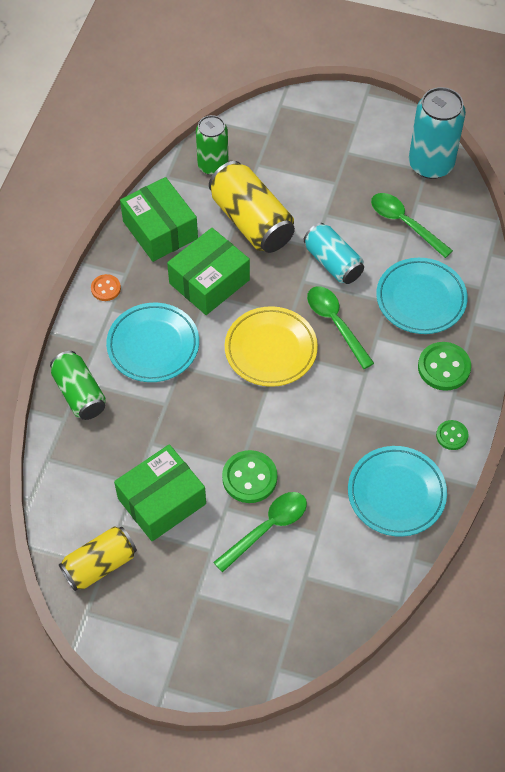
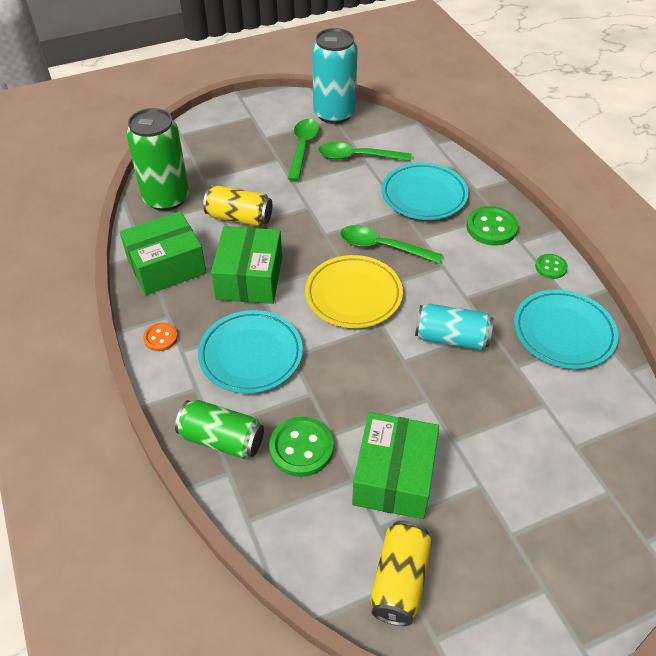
camera: 40 degrees left, 10 degrees down
(160, 230) = (166, 266): green box -> green box turned 45 degrees counterclockwise
(213, 165) = (166, 198): green can -> green can, size x1.50
(249, 478) = (445, 402): green button -> green button (301, 448)
(251, 221) = (239, 218): yellow can -> yellow can, size x0.66
(267, 528) = (503, 431): green spoon -> green spoon (303, 148)
(333, 263) = (334, 209): turquoise can -> turquoise can (451, 338)

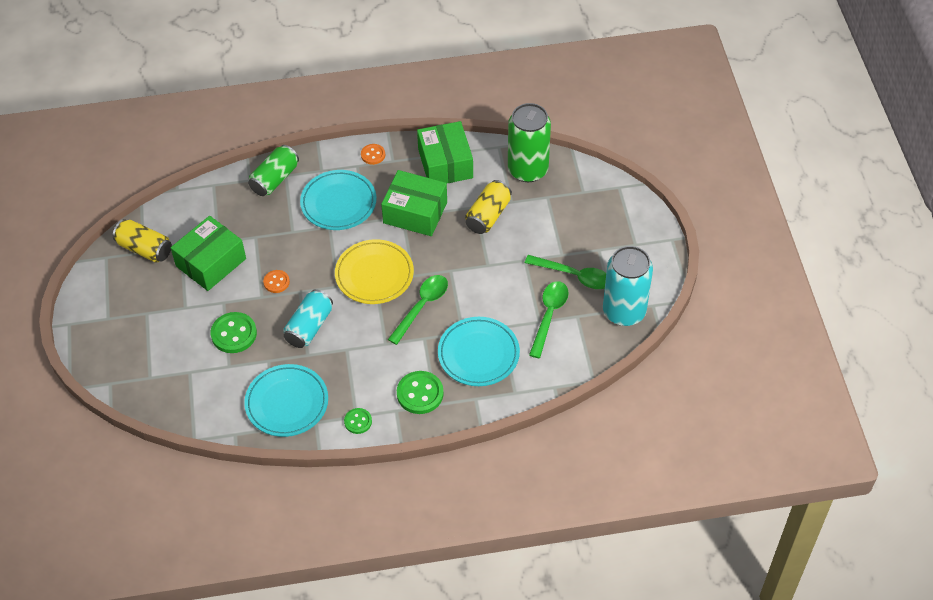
camera: 105 degrees right, 5 degrees up
(301, 448) = (252, 218): green button -> green button (234, 334)
(394, 476) = (211, 262): green box -> green box turned 75 degrees counterclockwise
(399, 389) = (276, 282): none -> orange button

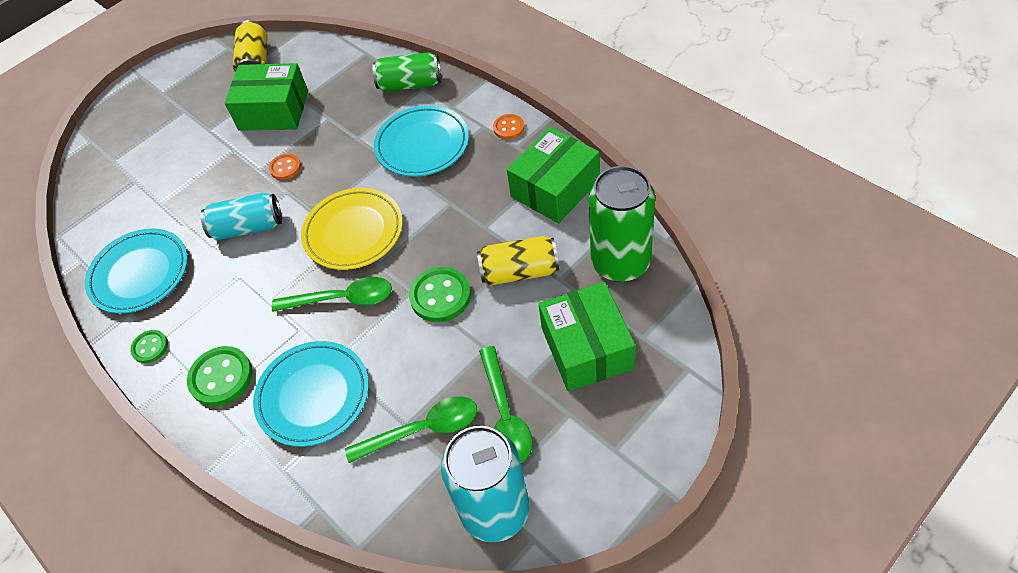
camera: 60 degrees right, 0 degrees up
(234, 334) = (200, 180): green button -> green button (440, 296)
(415, 212) = (465, 209): green box -> green box (586, 348)

